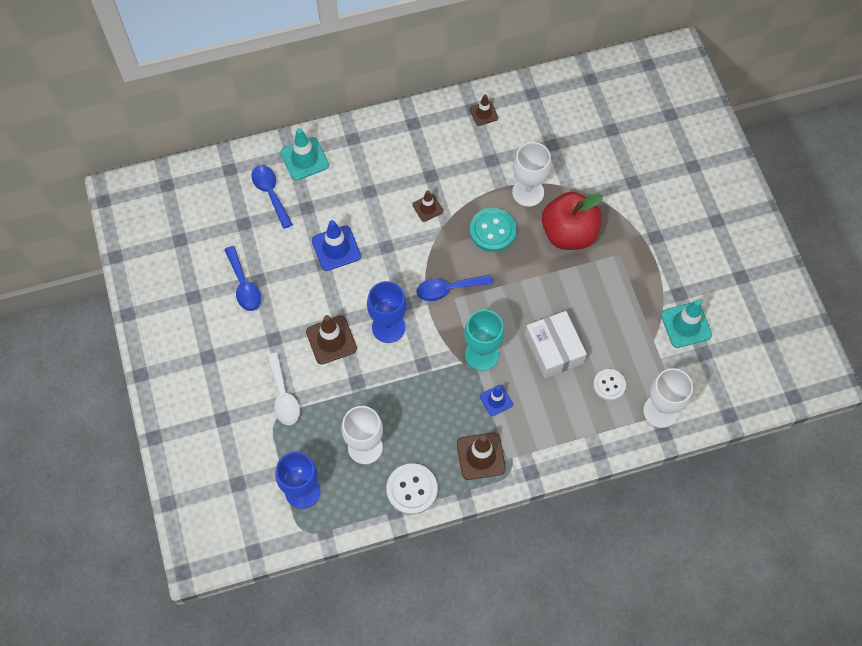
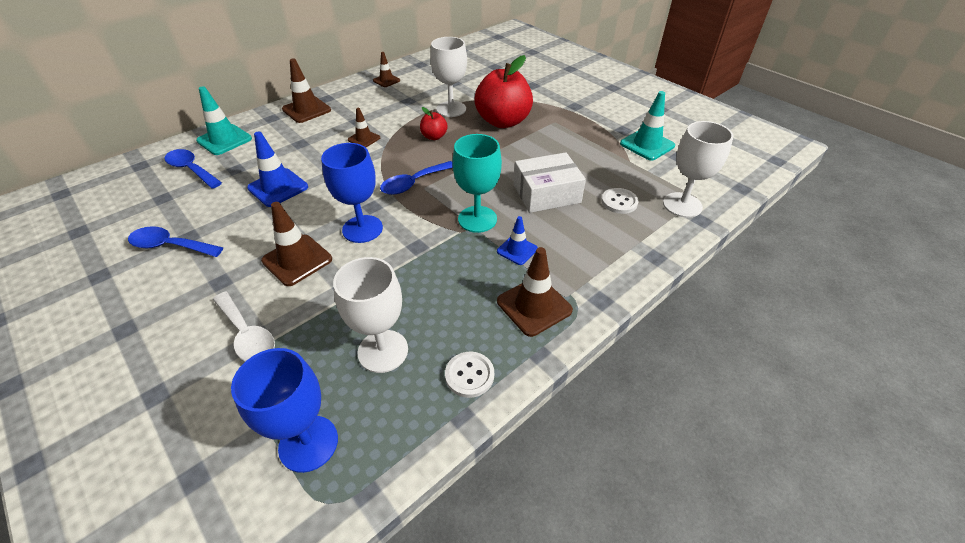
camera: 25 degrees left, 20 degrees down
(244, 285) = (170, 246): blue spoon -> blue spoon turned 150 degrees clockwise
(388, 137) = (306, 110): none -> brown traffic cone
(412, 489) = (469, 375): white button -> white button, size x0.66
(492, 230) = (434, 137): turquoise button -> red apple
(554, 349) = (546, 193): white box -> white box turned 60 degrees counterclockwise

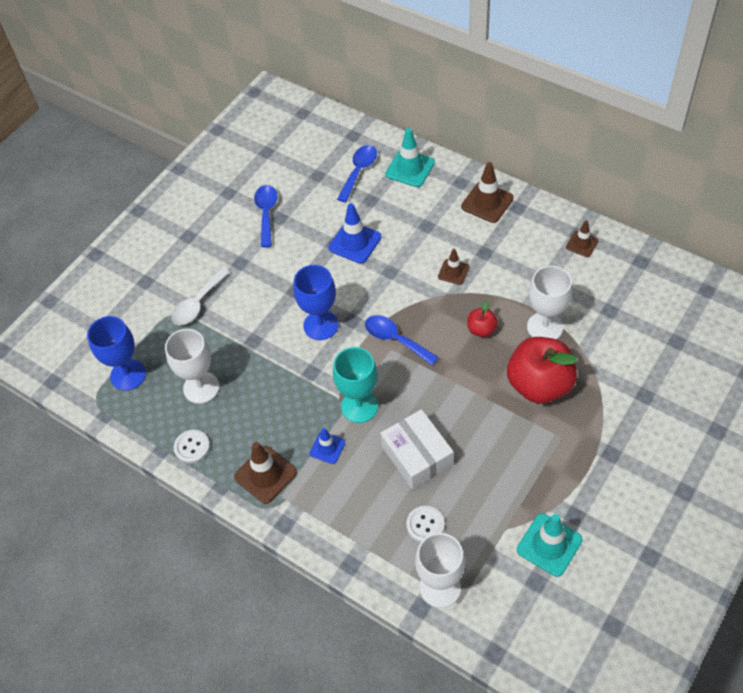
camera: 80 degrees right, 10 degrees up
(297, 260) = (273, 298): brown traffic cone -> none

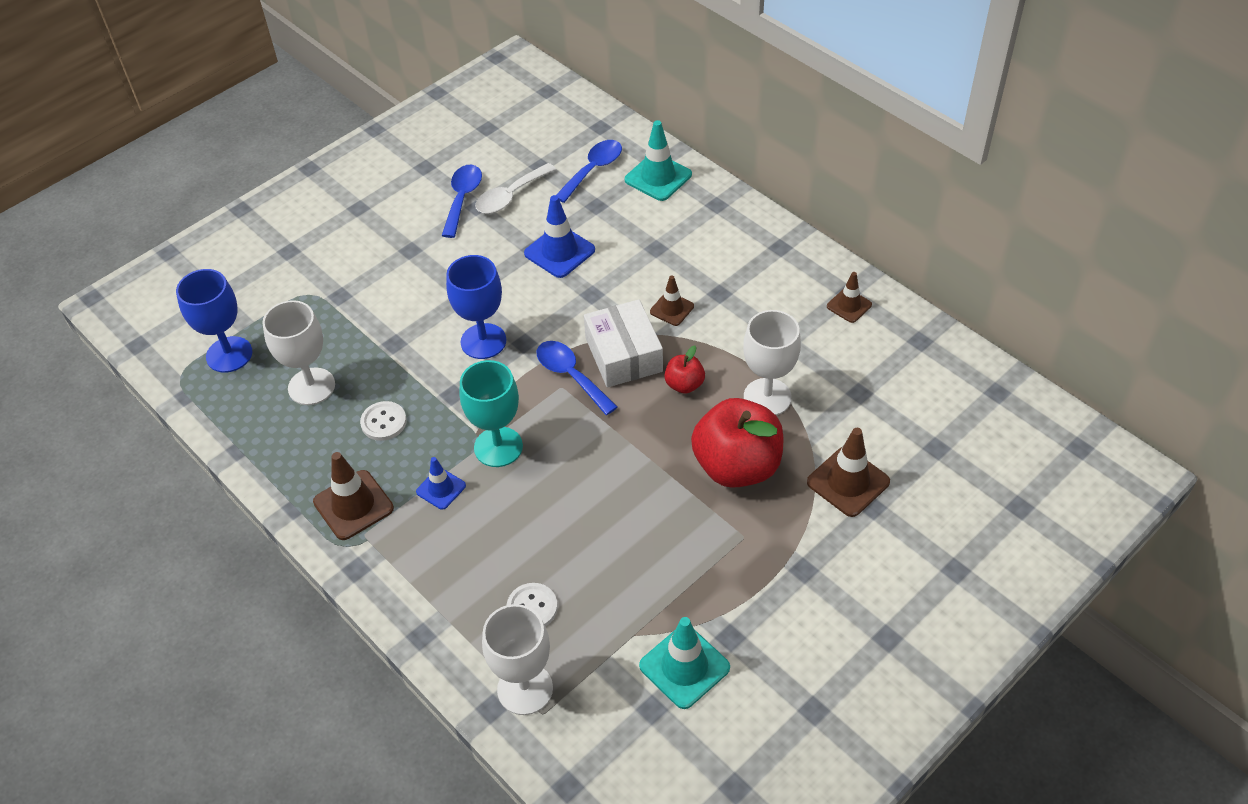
camera: 10 degrees right, 5 degrees down
(192, 447) = (275, 454): white button -> white button (383, 422)
(197, 304) = (342, 288): white spoon -> white spoon (510, 196)
(417, 455) = (550, 521): white box -> white box (624, 354)
(487, 202) = (742, 234): brown traffic cone -> brown traffic cone (848, 482)

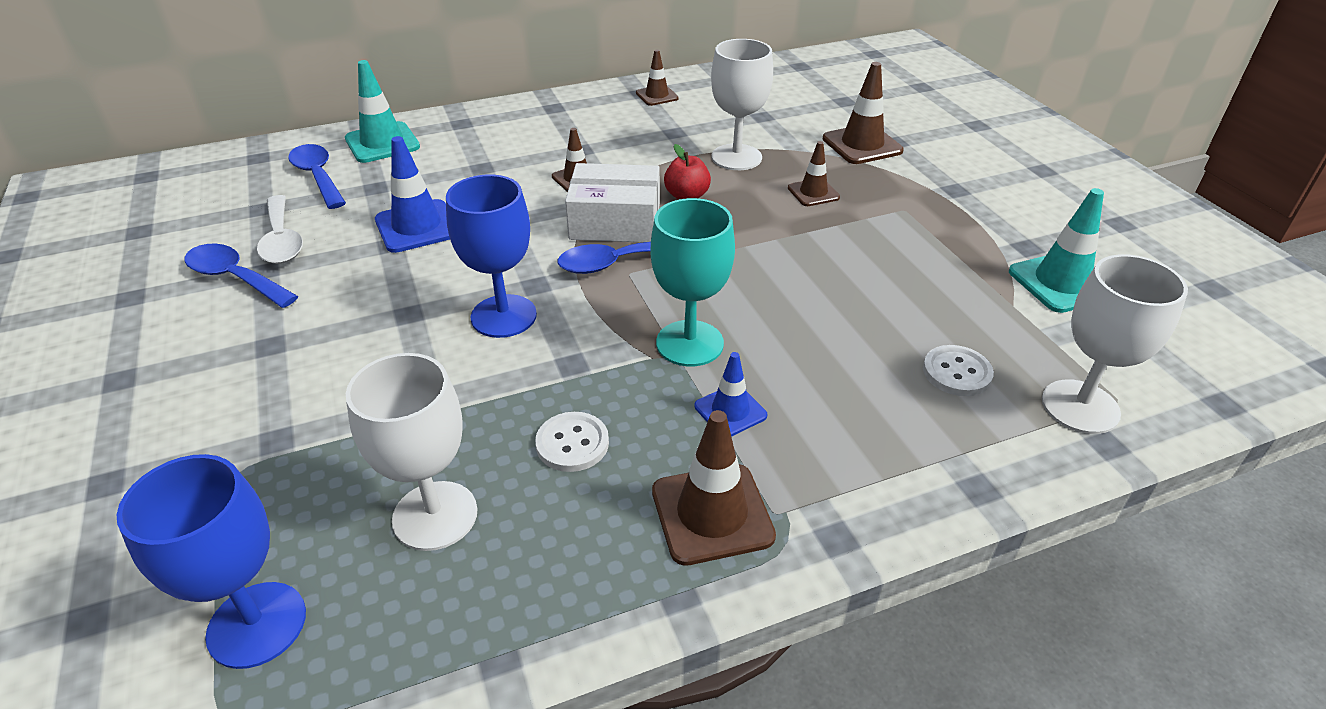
camera: 70 degrees left, 10 degrees down
(737, 466) = (813, 193): red apple -> brown traffic cone

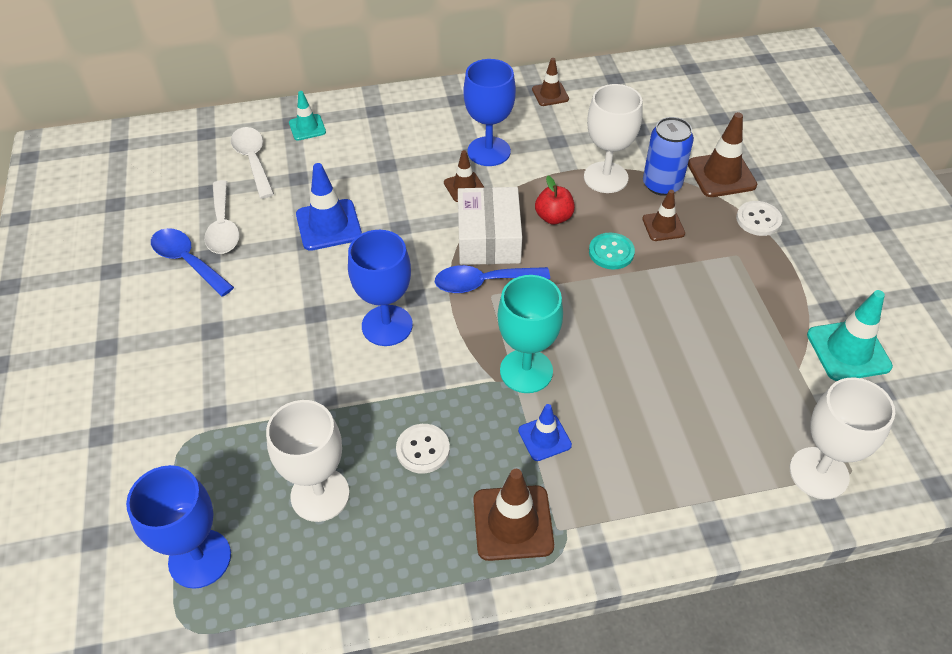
camera: 10 degrees right, 10 degrees up
(318, 176) = (253, 160): blue spoon -> white spoon
(382, 143) = (307, 127): turquoise traffic cone -> turquoise traffic cone, size x0.61
(599, 146) = (489, 151): none -> blue goblet
(615, 221) = (489, 238): white box -> white box turned 75 degrees clockwise
(761, 220) = (611, 252): none -> turquoise button
(800, 158) = (662, 184): none -> blue can
(956, 372) = (730, 427): white button -> white button (758, 220)

